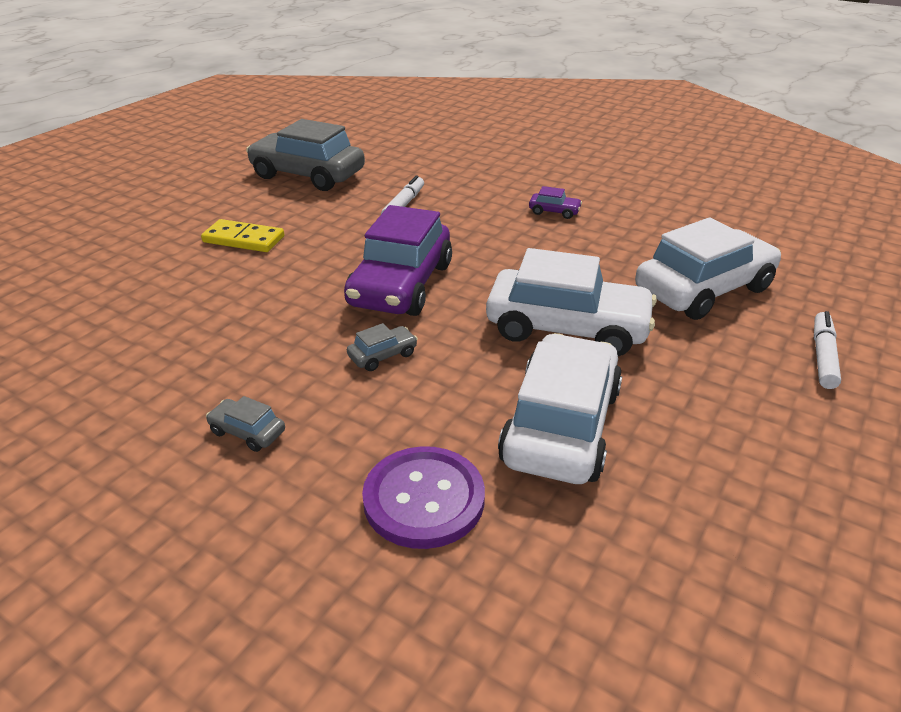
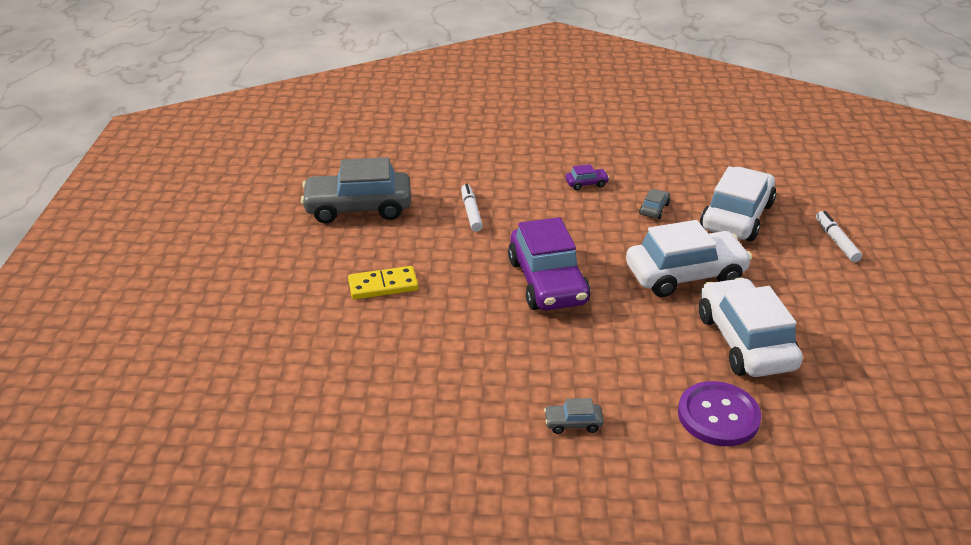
camera: 30 degrees left, 0 degrees up
(383, 355) = (595, 338): grey car -> grey car (654, 209)

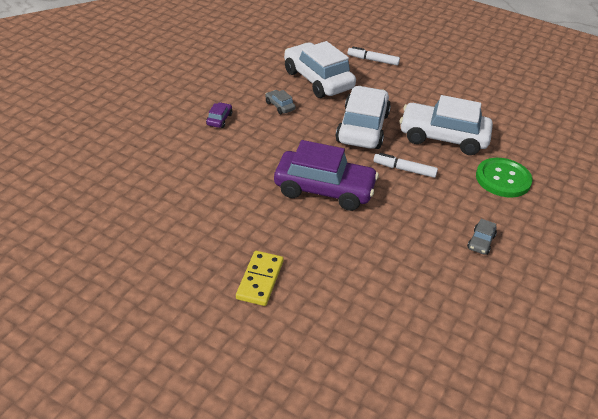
camera: 65 degrees left, 5 degrees up
(358, 208) = (128, 254): grey car -> none
(471, 212) = (201, 191): white marker -> white marker (404, 170)
(718, 416) = (503, 179): purple button -> green button

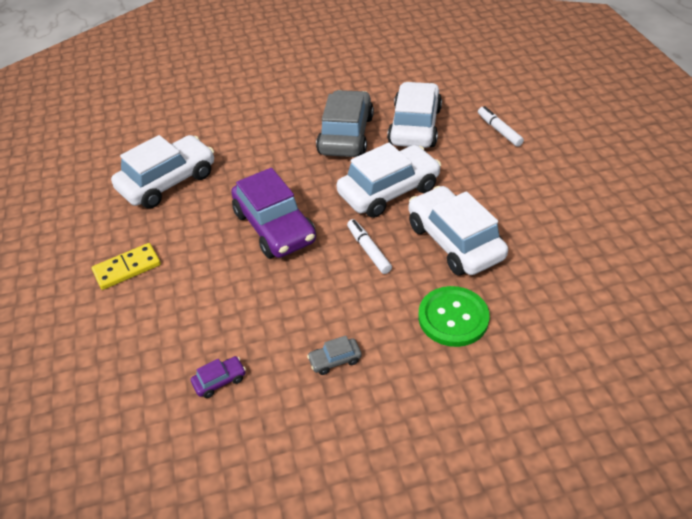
camera: 50 degrees right, 5 degrees up
(191, 204) = (168, 182): none -> white car
(219, 119) = (282, 124): purple car -> purple car (220, 380)
(280, 106) = (346, 135): grey car -> grey car, size x2.46

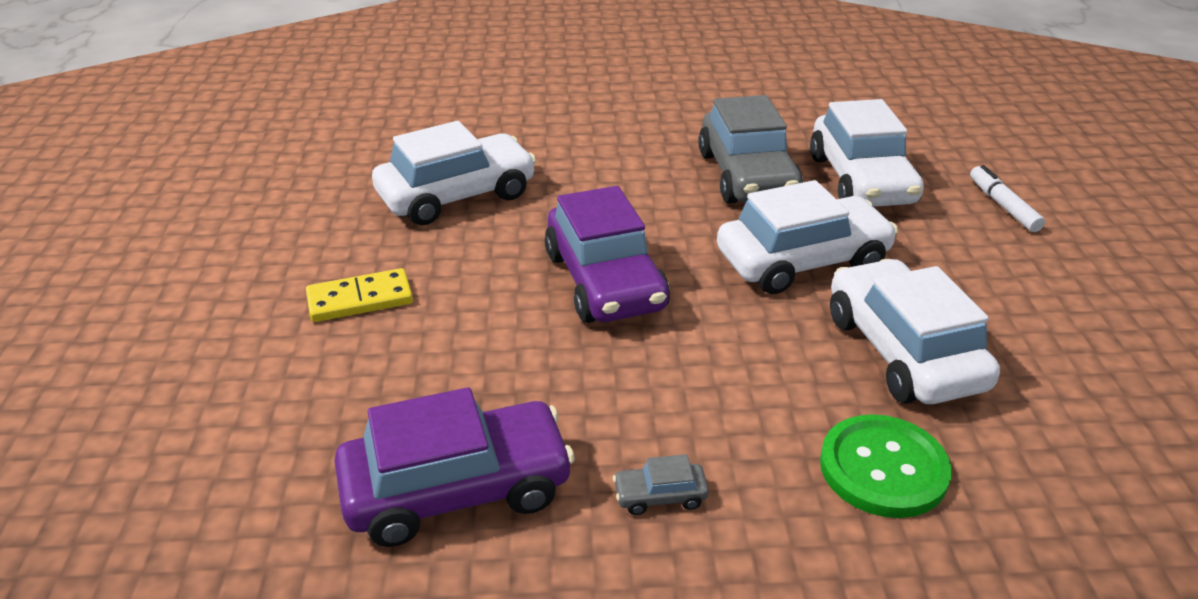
camera: 10 degrees right, 10 degrees down
(220, 380) = (457, 489): purple car -> purple car, size x2.46
(346, 135) = (747, 176): grey car -> grey car turned 150 degrees clockwise
(368, 250) = (752, 340): white marker -> none
(415, 126) = (861, 180): white car -> white car turned 150 degrees clockwise

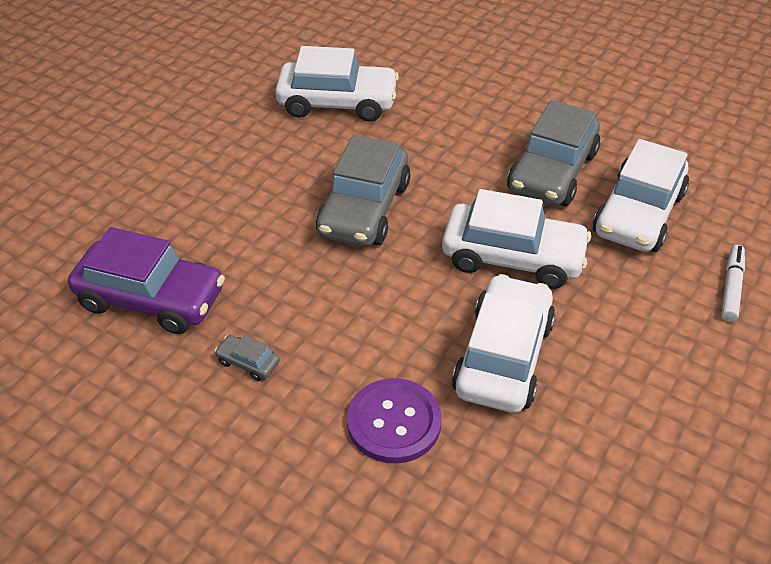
camera: 35 degrees right, 10 degrees up
(360, 299) = (213, 153): yellow domino -> none
(605, 281) = (364, 209): purple car -> grey car
(883, 468) = (394, 422): green button -> purple button

